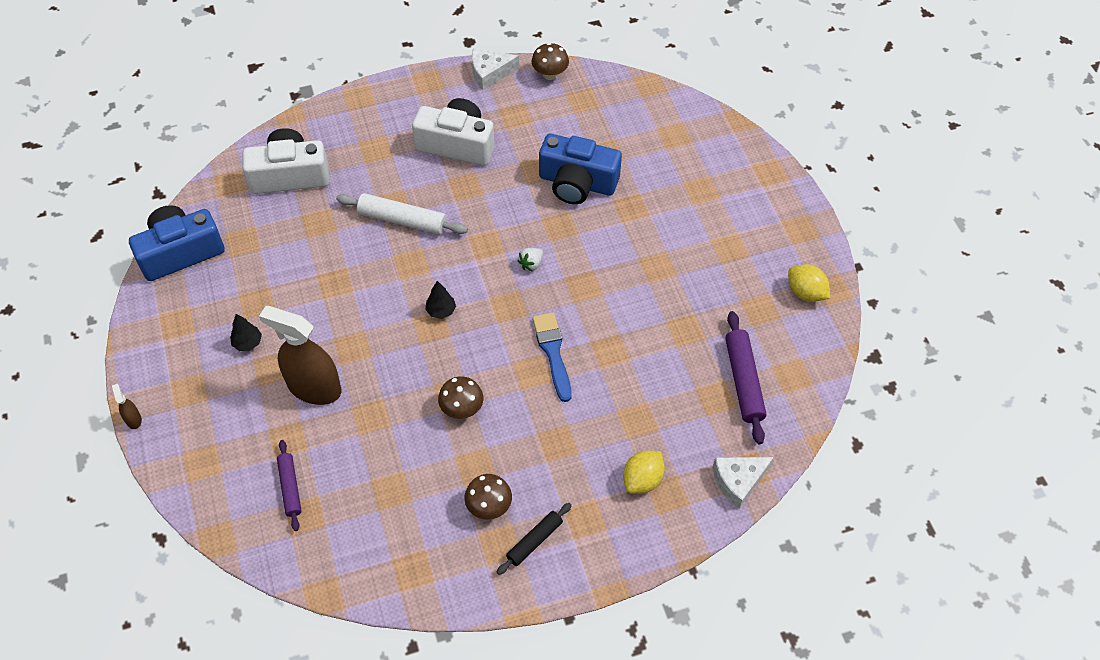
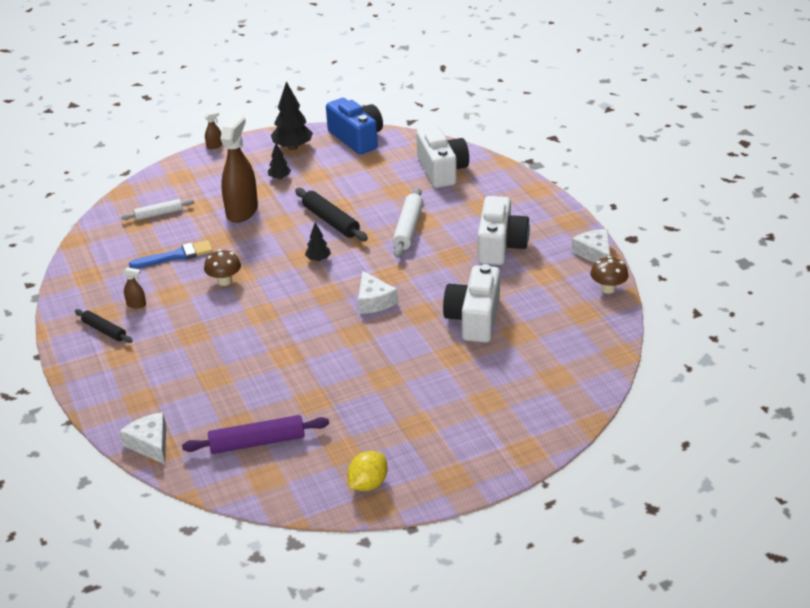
camera: 85 degrees right, 20 degrees down
(176, 325) = (292, 147): none -> black tree
(290, 487) = (158, 214): purple rolling pin -> white rolling pin
(365, 293) = (330, 221): none -> black rolling pin
(489, 506) = (136, 304): brown mushroom -> brown spray bottle
(531, 264) = (374, 301): white strawberry -> white cheese
(553, 353) = (281, 322): blue brush -> blue brush (175, 256)
(577, 183) = (474, 318): blue camera -> white camera
(642, 480) = (155, 384): yellow lemon -> none

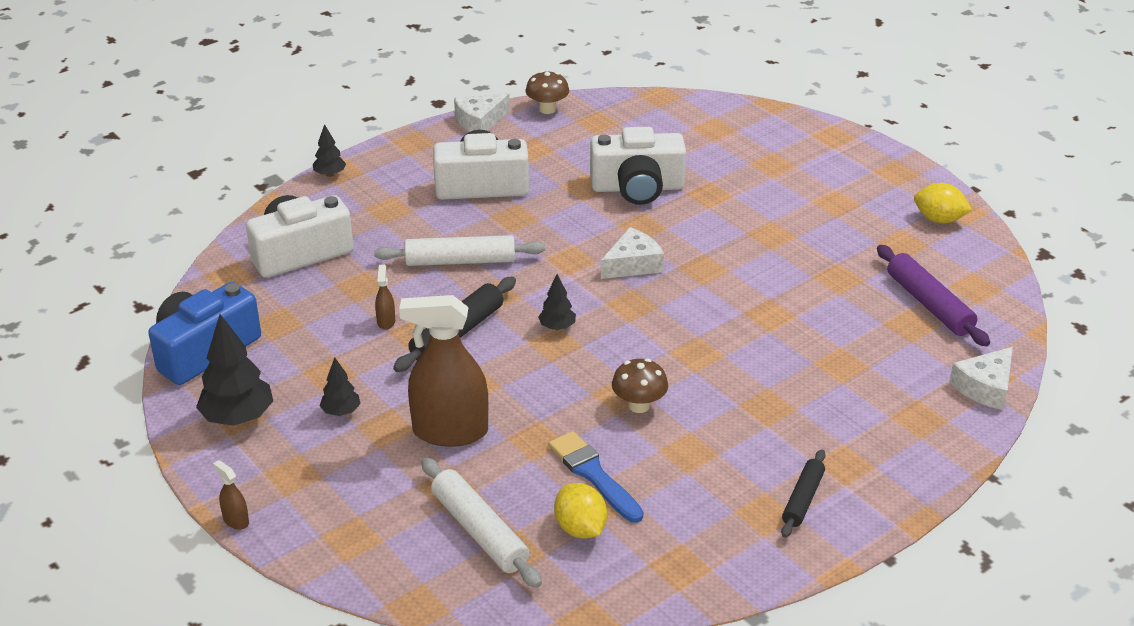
camera: 105 degrees left, 0 degrees up
(136, 304) = (729, 483): brown spray bottle -> brown spray bottle (386, 322)
(138, 246) = (580, 528): none -> yellow lemon
(158, 214) = (479, 531): white rolling pin -> white rolling pin, size x1.58
(533, 185) = (330, 174): none -> black tree

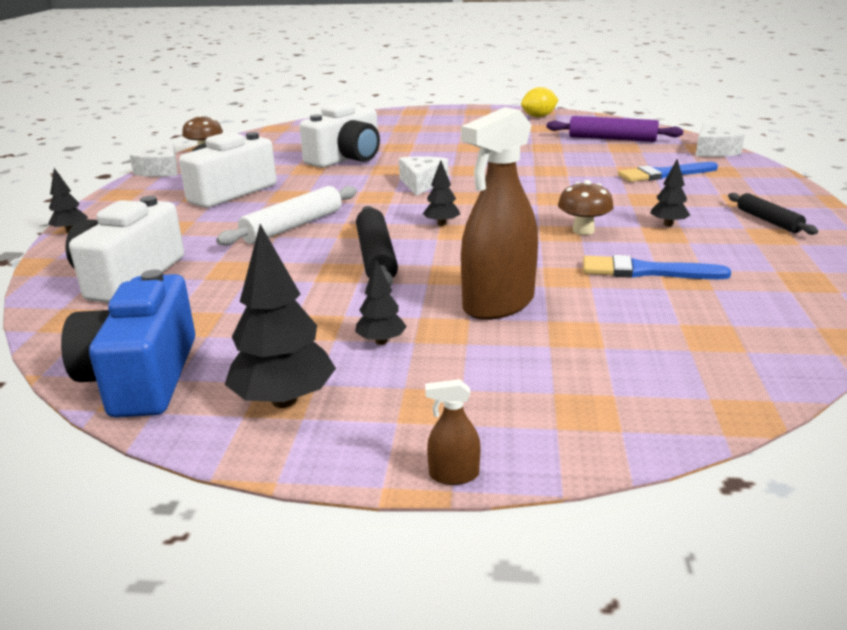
camera: 45 degrees left, 10 degrees down
(386, 322) = (301, 277): brown spray bottle -> none
(479, 531) = (661, 341): white rolling pin -> none
(580, 528) = (712, 299): yellow lemon -> none
(714, 445) = (668, 224): none -> black tree
(856, 387) = (664, 174): none -> blue brush

